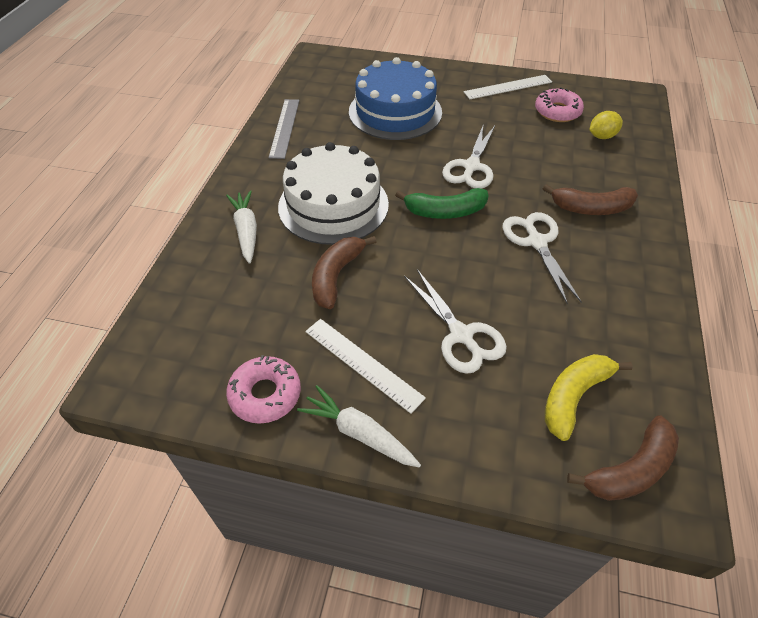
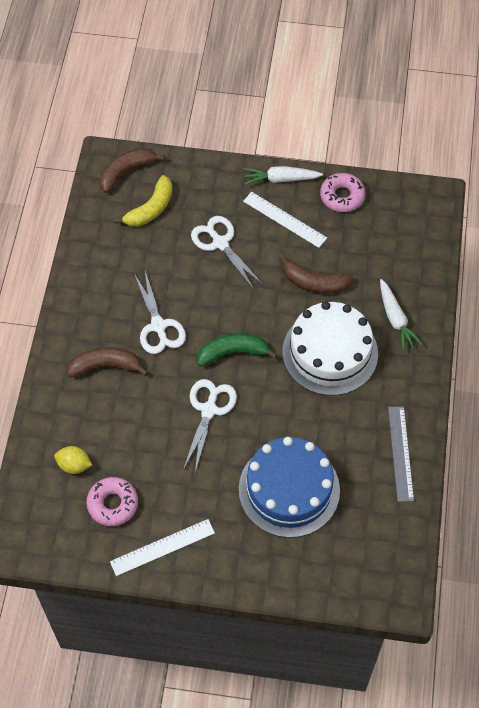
camera: 175 degrees right, 10 degrees up
(336, 276) = (314, 283): brown banana -> brown banana turned 90 degrees clockwise
(359, 433) = (281, 179): white carrot -> white carrot turned 150 degrees clockwise
(601, 136) = (74, 465): yellow lemon -> yellow lemon turned 45 degrees clockwise

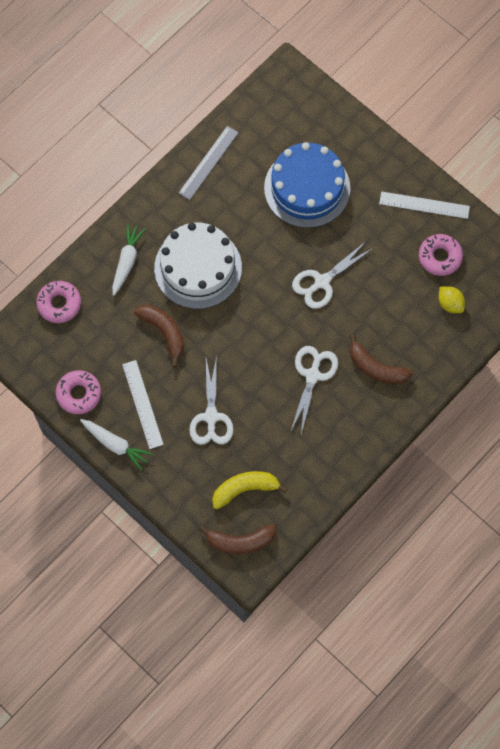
camera: 145 degrees left, 10 degrees up
(233, 352) = (271, 315): green banana -> none
(420, 251) = (59, 304): none -> pink donut

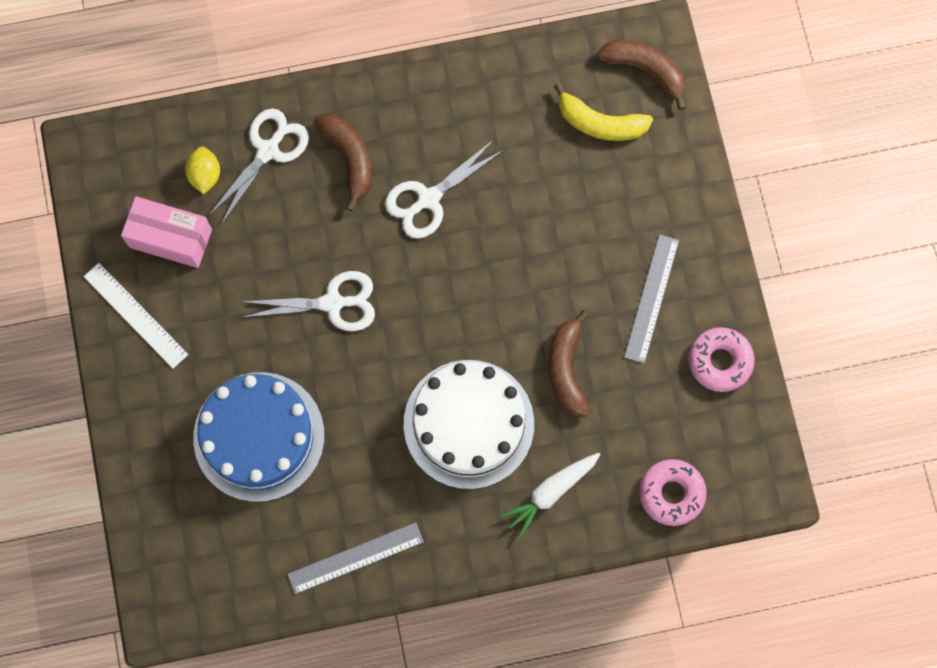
camera: 145 degrees left, 5 degrees up
(115, 444) = (715, 271): white carrot -> none
(142, 404) = (651, 298): white ruler -> grey ruler
(211, 417) = (581, 229): white scissors -> white scissors (268, 150)
(440, 257) = (170, 238): pink donut -> pink box

